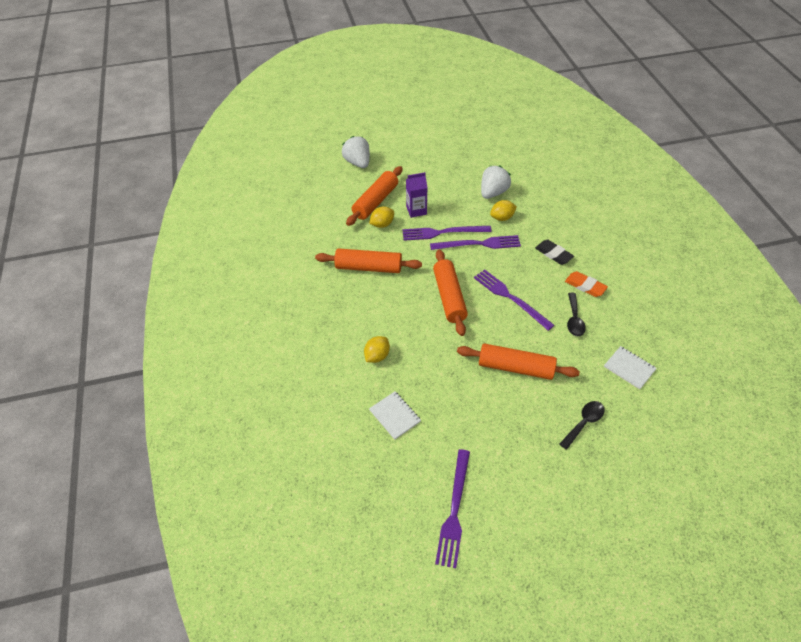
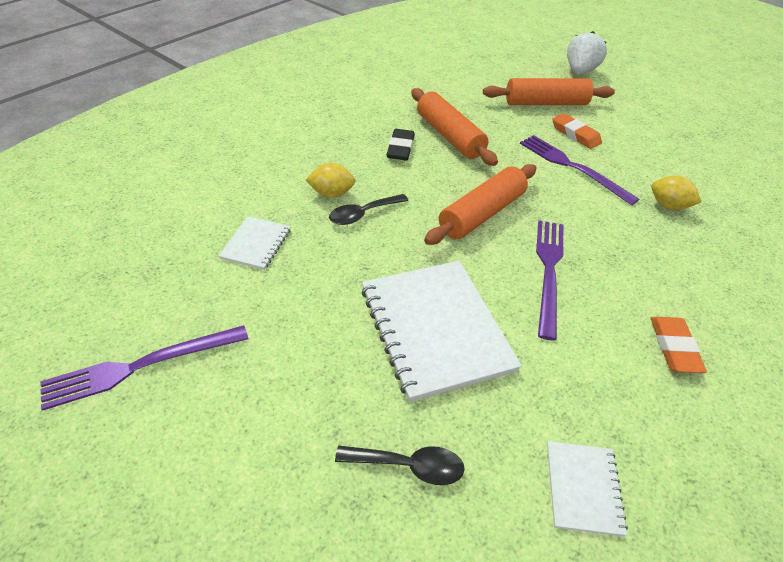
camera: 50 degrees right, 5 degrees down
(382, 224) = (521, 120): yellow lemon -> none
(416, 210) = (575, 134): purple carton -> orange eraser
(478, 244) = (596, 203): purple fork -> none
(493, 193) = (695, 181): white strawberry -> none
(515, 367) = (435, 329): orange rolling pin -> white notebook
(553, 254) = (682, 283): black eraser -> black eraser (400, 148)
(574, 320) = (594, 361): black spoon -> black spoon (362, 214)

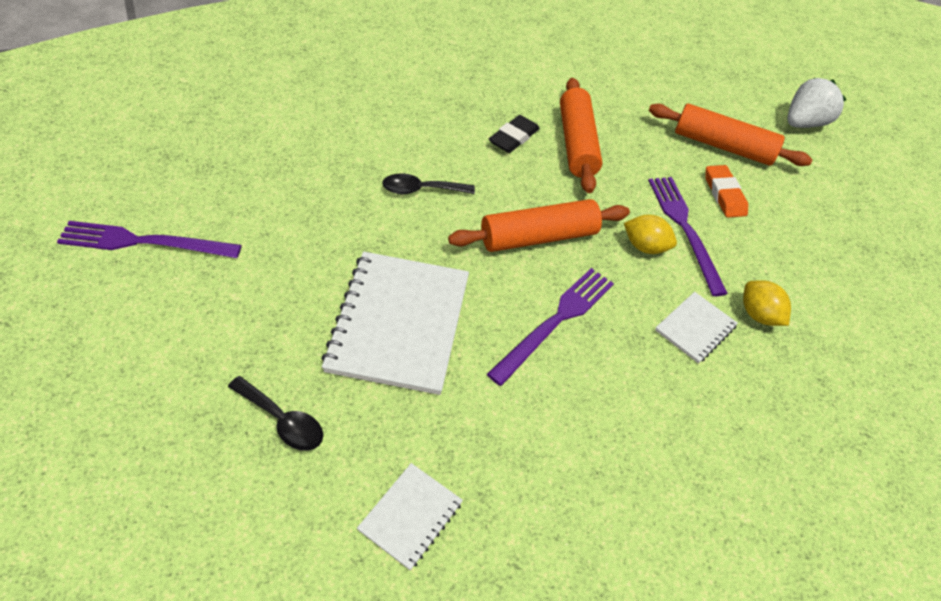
camera: 25 degrees right, 5 degrees up
(256, 244) = (305, 179): white notebook -> white notebook (695, 328)
(331, 193) = (408, 158): yellow lemon -> yellow lemon (645, 247)
(674, 347) = (617, 451): orange eraser -> none

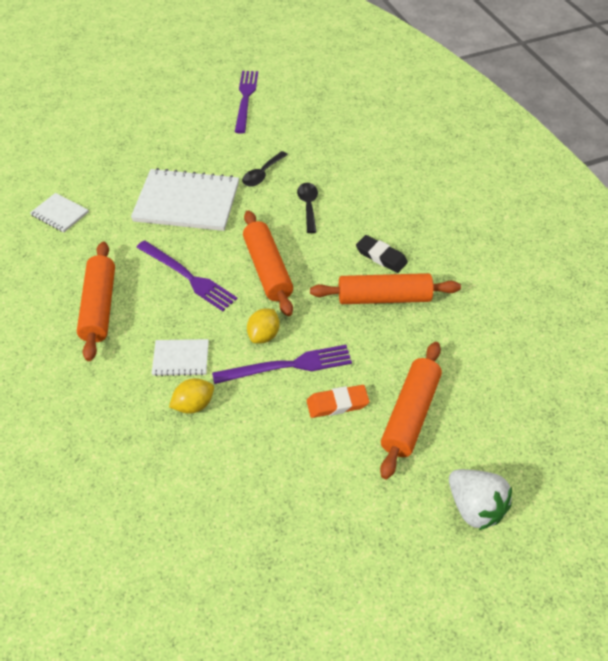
camera: 95 degrees right, 0 degrees up
(283, 421) = (122, 164): black spoon -> black spoon (262, 174)
(622, 430) = (99, 307): none -> orange rolling pin
(695, 328) = (181, 358): white notebook -> white notebook turned 45 degrees counterclockwise

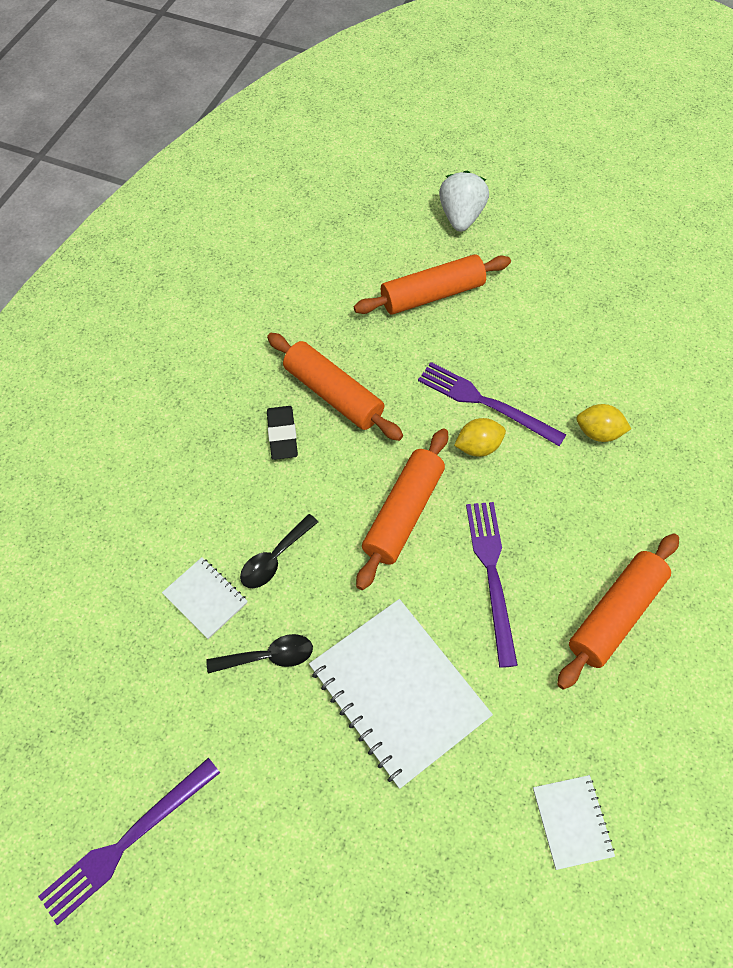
camera: 135 degrees left, 10 degrees up
(181, 358) = (575, 485): white notebook -> white notebook (205, 598)
(337, 404) = (478, 343): orange eraser -> none

